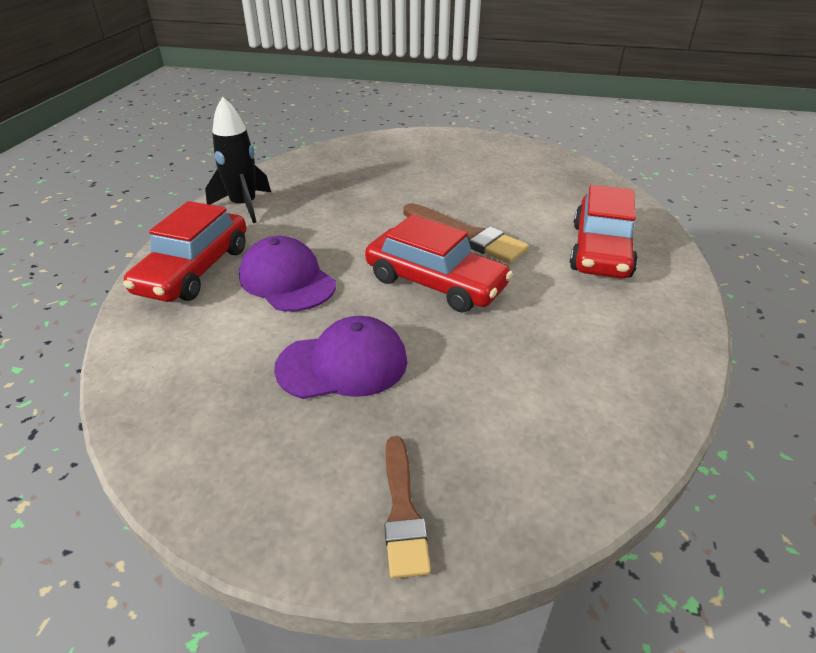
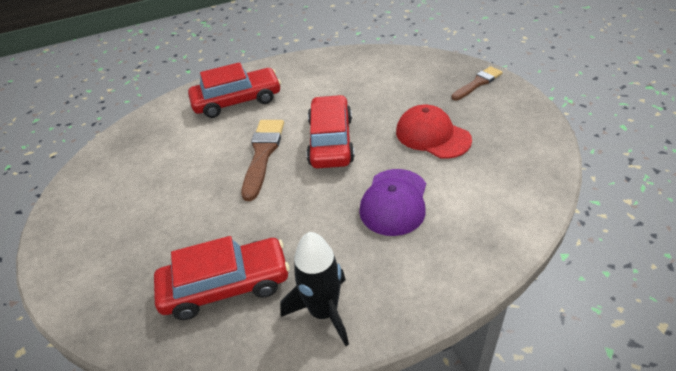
camera: 120 degrees left, 5 degrees up
(194, 270) = (437, 260): red car -> red car (226, 286)
(343, 364) = (432, 135): purple cap -> red cap

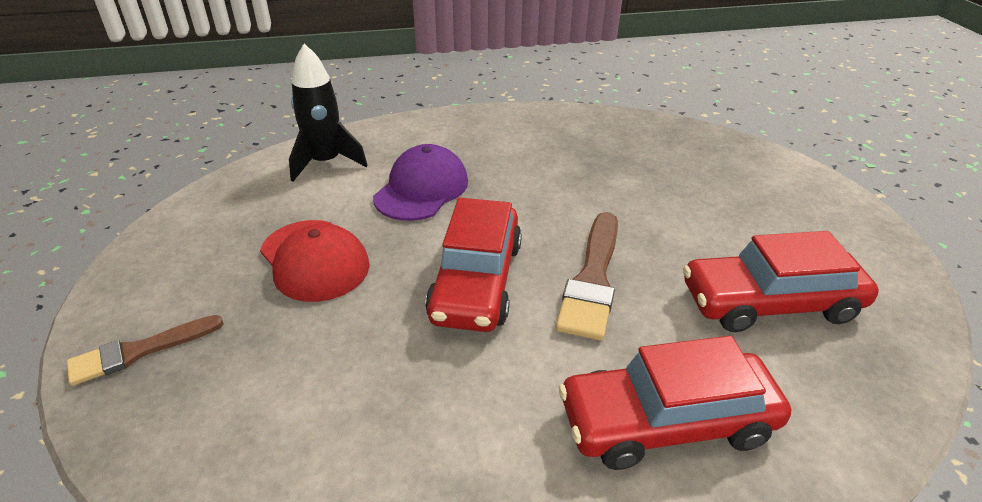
camera: 175 degrees left, 5 degrees down
(226, 286) = (618, 151): red car -> red car (769, 302)
(323, 312) = (524, 126): black rocket -> black rocket (326, 163)

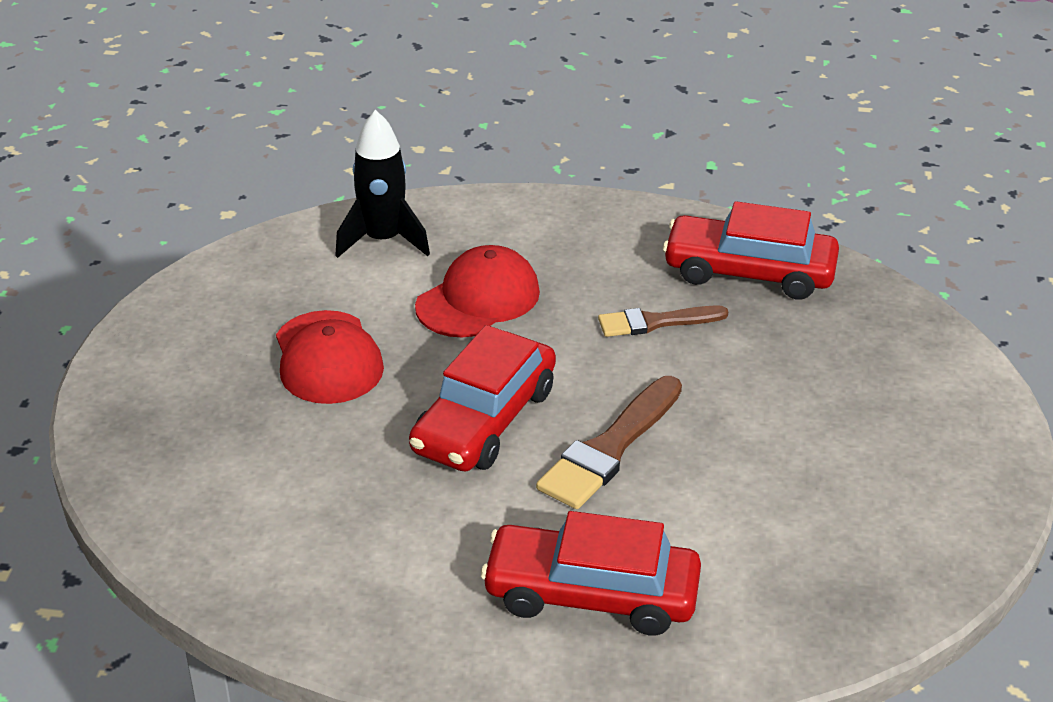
camera: 20 degrees right, 0 degrees up
(139, 351) = (140, 410): brown brush -> brown brush (656, 322)
(421, 189) = (478, 299): purple cap -> red cap
(769, 302) = (789, 519): red car -> red car (749, 272)

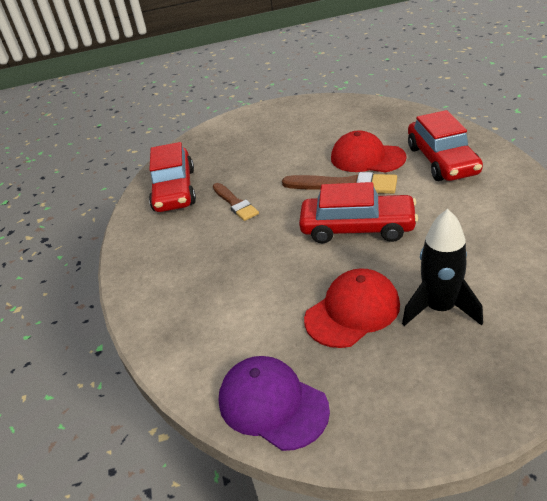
camera: 105 degrees left, 0 degrees up
(257, 266) = (272, 404): none -> purple cap
(383, 240) = (204, 344): black rocket -> black rocket (439, 308)
(478, 299) = (250, 271): red cap -> red cap (367, 158)

